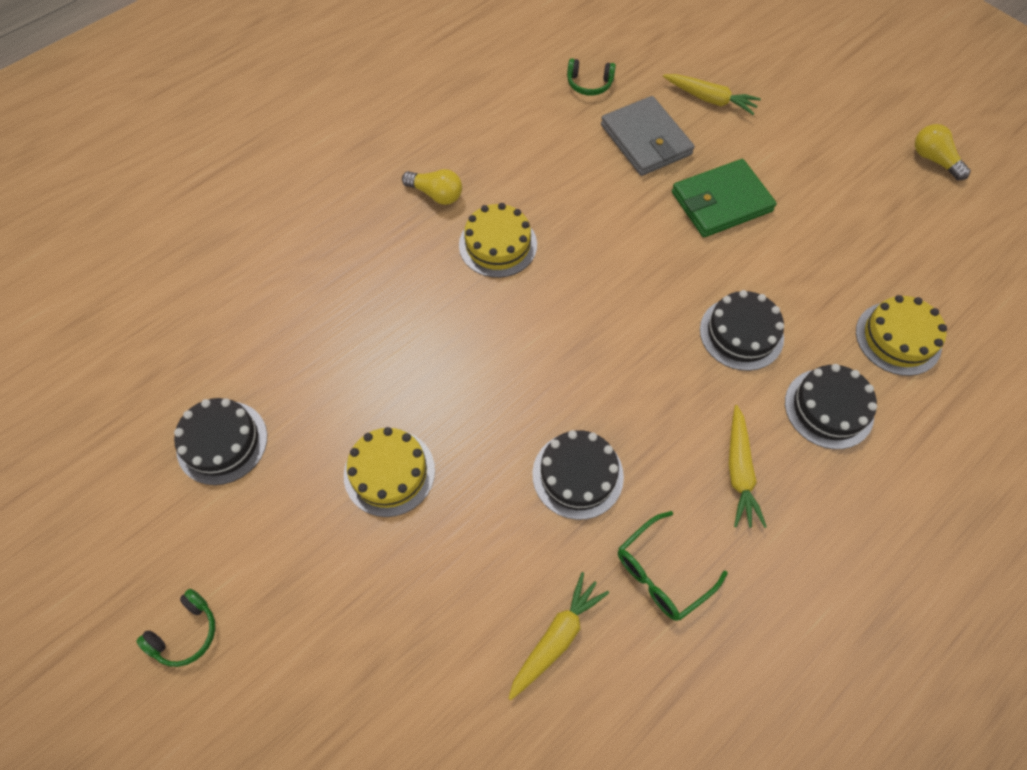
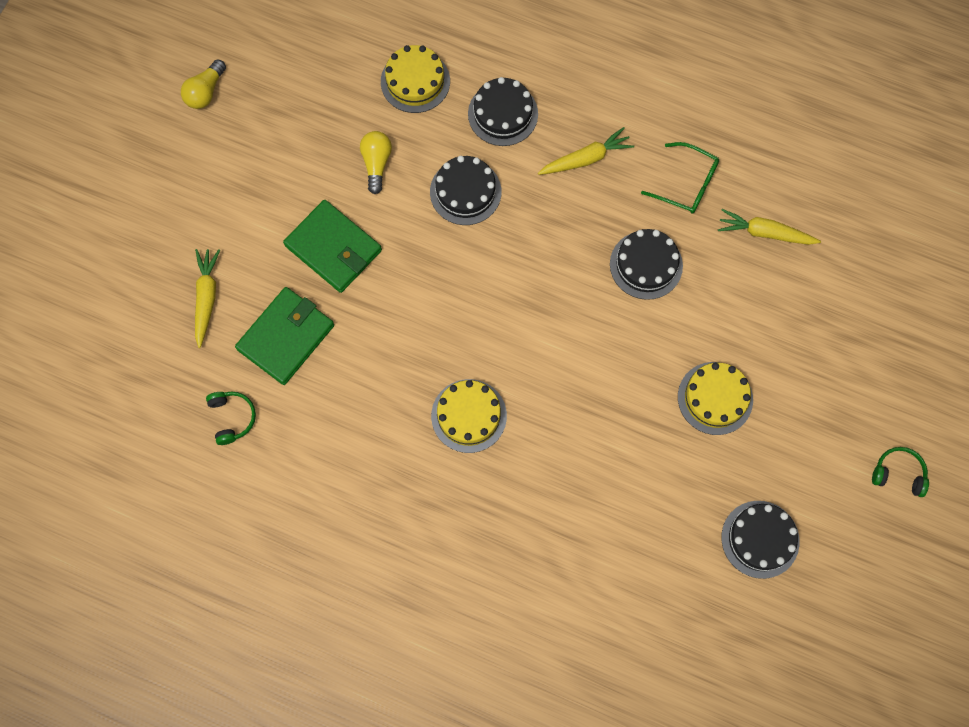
camera: 115 degrees left, 10 degrees up
(436, 194) = (438, 497): yellow light bulb -> yellow light bulb (376, 163)
(646, 140) = (286, 337): grey wallet -> green wallet

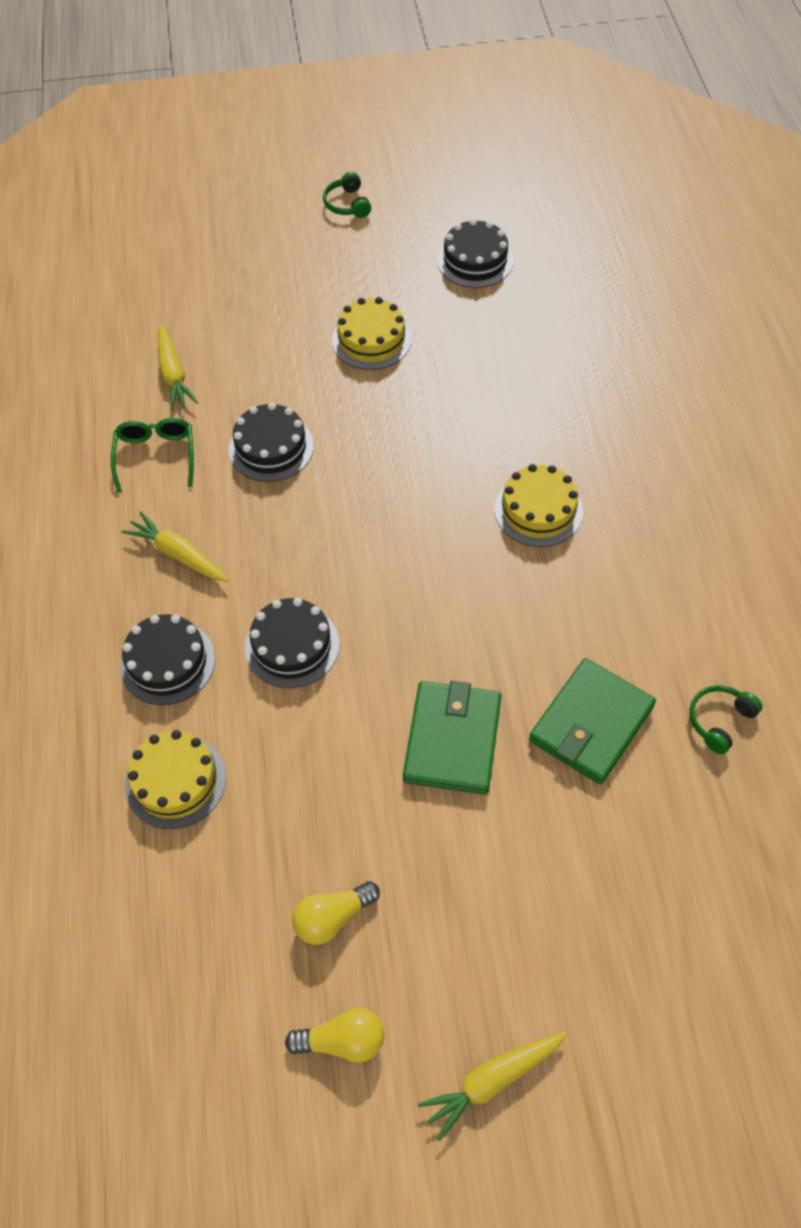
camera: 120 degrees left, 15 degrees down
(206, 298) = (613, 841): yellow carrot -> yellow carrot (492, 1081)
(286, 337) = (591, 724): green wallet -> green wallet turned 60 degrees counterclockwise
(376, 163) = (315, 758): yellow light bulb -> yellow light bulb (332, 918)

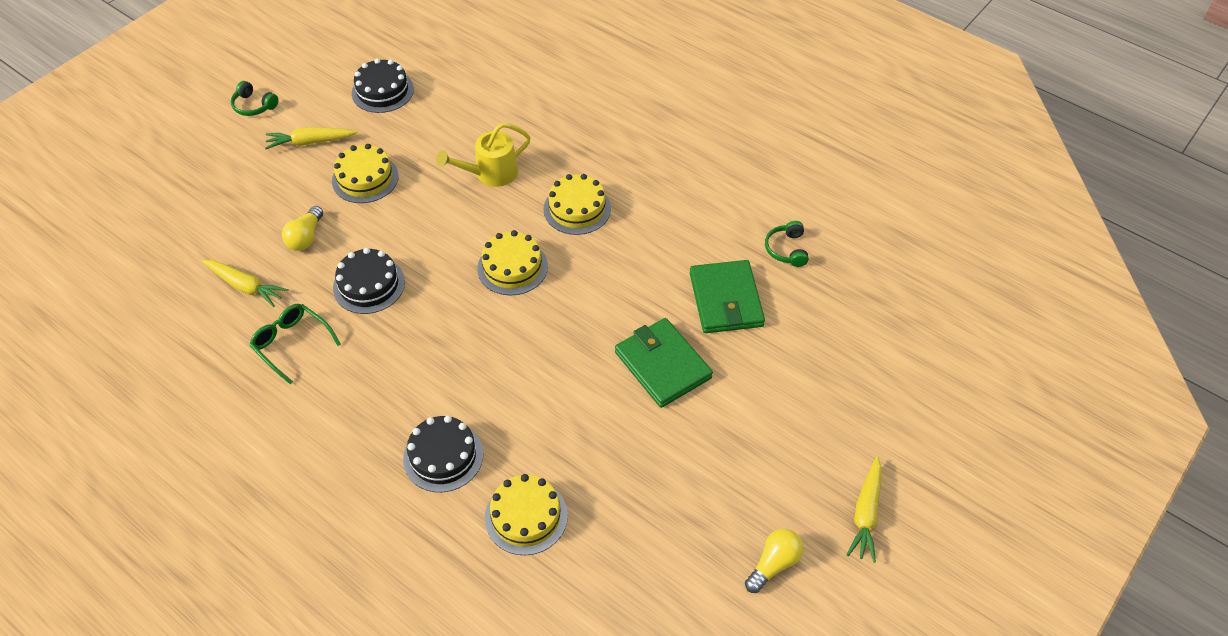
camera: 45 degrees left, 5 degrees down
(178, 555) = (377, 390): yellow carrot -> yellow carrot (310, 142)
(292, 646) = (513, 387): black cake -> none
(332, 918) = (700, 509): yellow light bulb -> yellow light bulb (306, 237)
(413, 525) = (512, 267): none -> yellow cake
(490, 414) = (490, 174): none -> yellow watering can

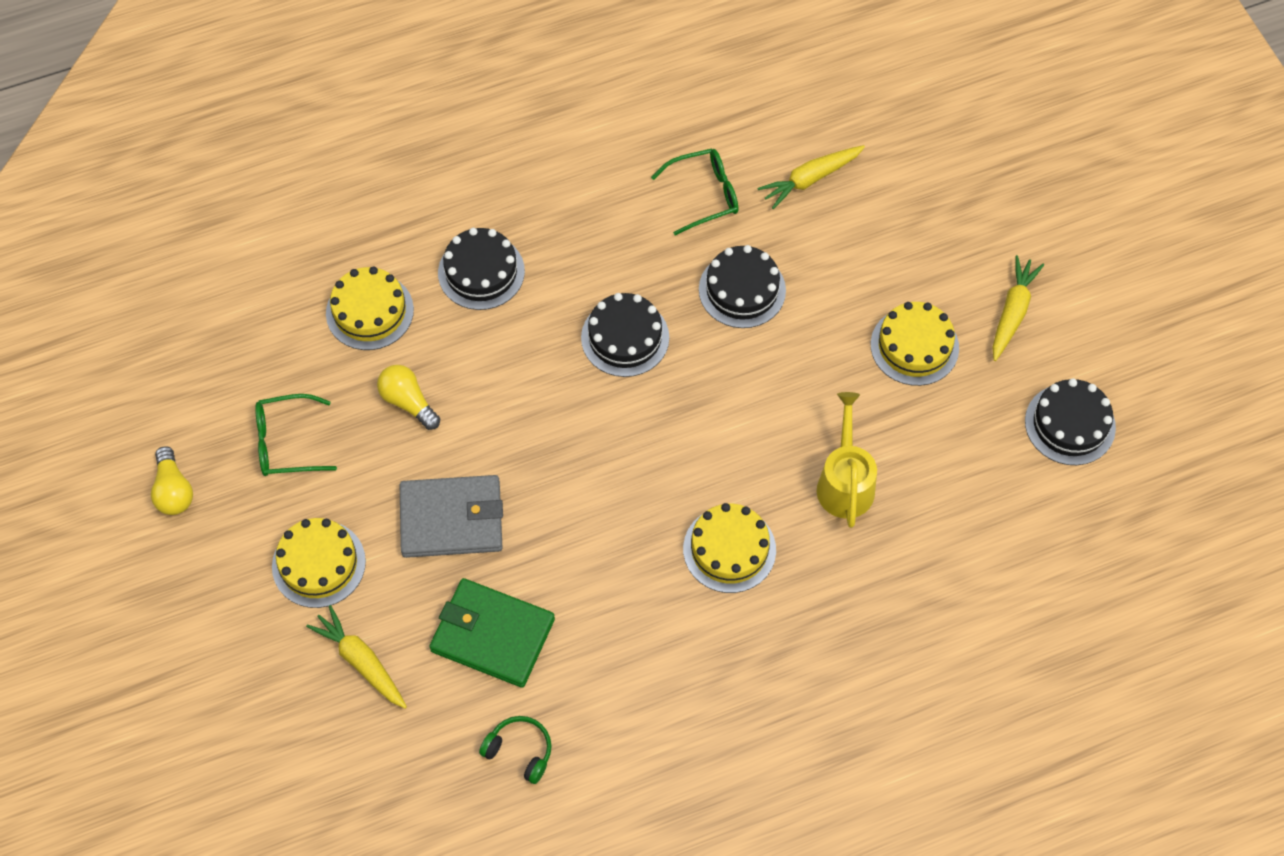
camera: 120 degrees right, 10 degrees up
(254, 106) = (1115, 275): green headphones -> none
(306, 237) = (851, 255): yellow light bulb -> yellow light bulb (408, 402)
(450, 334) = (625, 337): none -> black cake
(512, 267) = (680, 438): yellow cake -> yellow cake (318, 564)
(662, 365) = (452, 519): green wallet -> grey wallet
(678, 507) = (286, 442): none -> green glasses
(866, 514) = (157, 606): yellow carrot -> yellow carrot (361, 661)

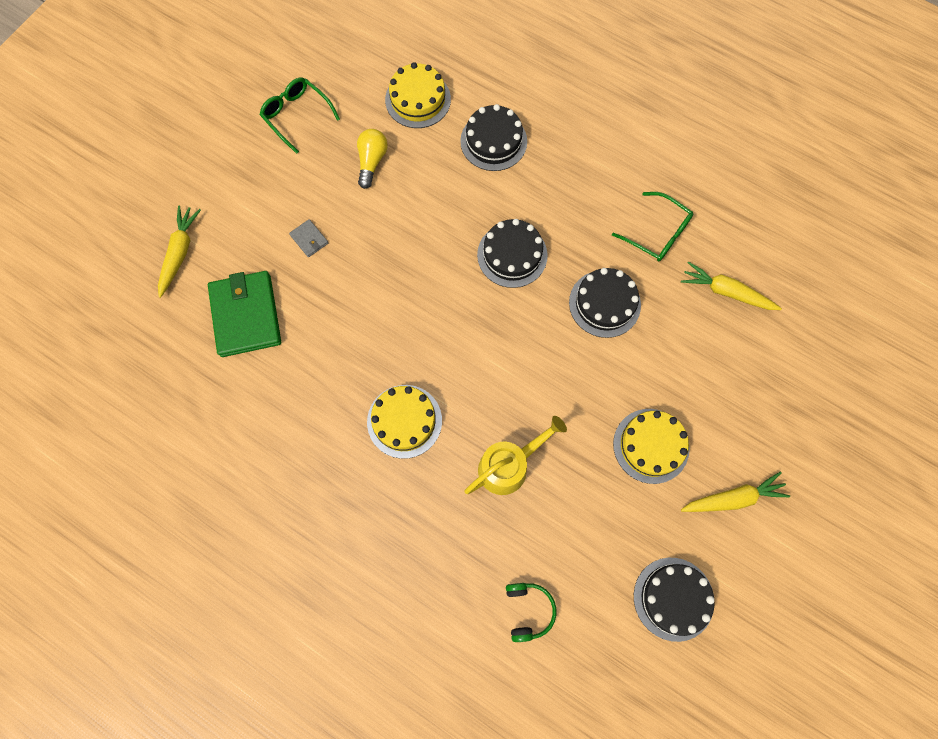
camera: 55 degrees right, 10 degrees up
(173, 490) = (224, 80): yellow light bulb -> none
(318, 564) = (229, 186): yellow cake -> none
(452, 519) = (309, 239): grey wallet -> grey wallet, size x0.43
(520, 751) = (177, 384): green headphones -> green headphones (528, 610)

